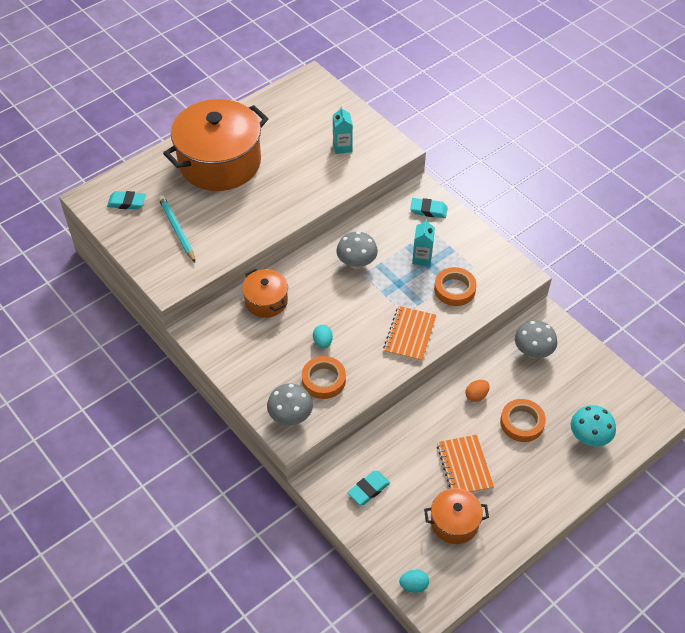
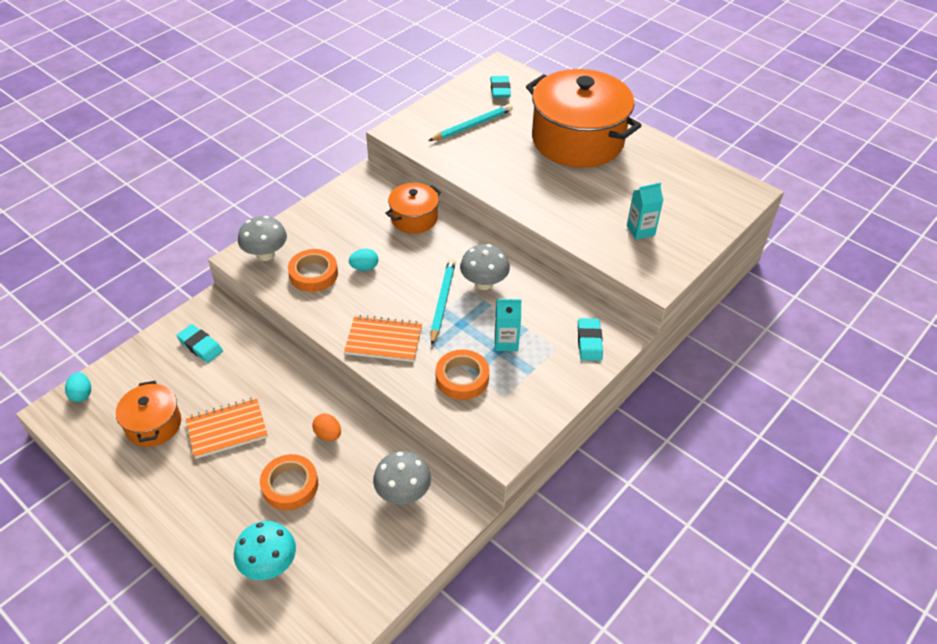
camera: 80 degrees right, 5 degrees down
(373, 292) = (442, 302): none -> turquoise pencil

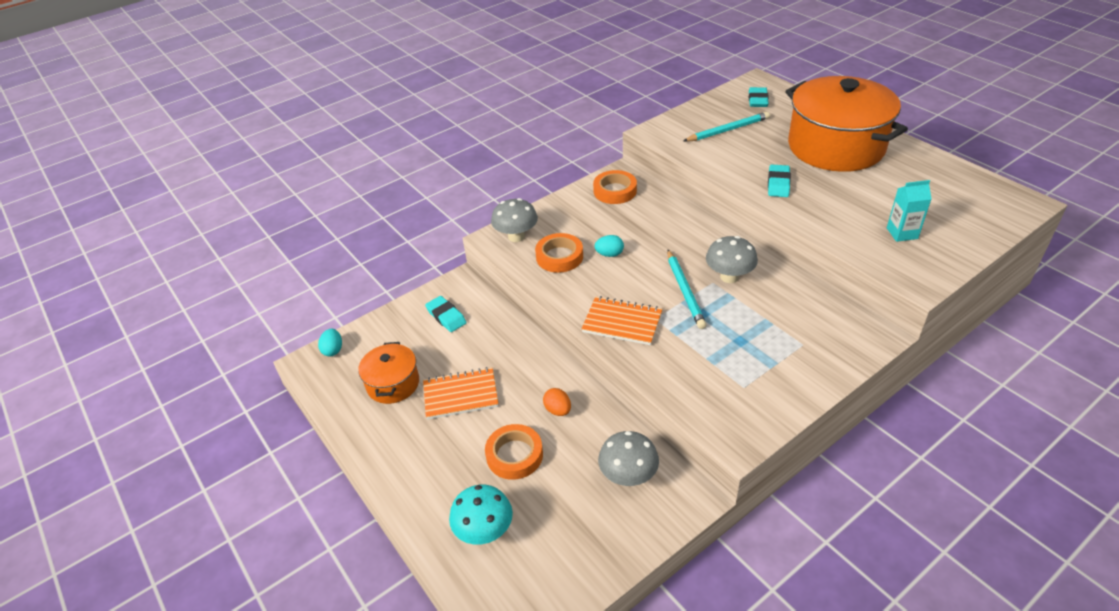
camera: 15 degrees right, 5 degrees down
(414, 218) = (662, 213): orange pot -> none
(442, 302) = (685, 291): turquoise pencil -> turquoise pencil turned 150 degrees clockwise
(462, 378) = (700, 365): orange tape -> orange tape (615, 191)
(506, 342) = (749, 334): turquoise carton -> none
(589, 342) = (839, 342): turquoise eraser -> turquoise eraser (778, 184)

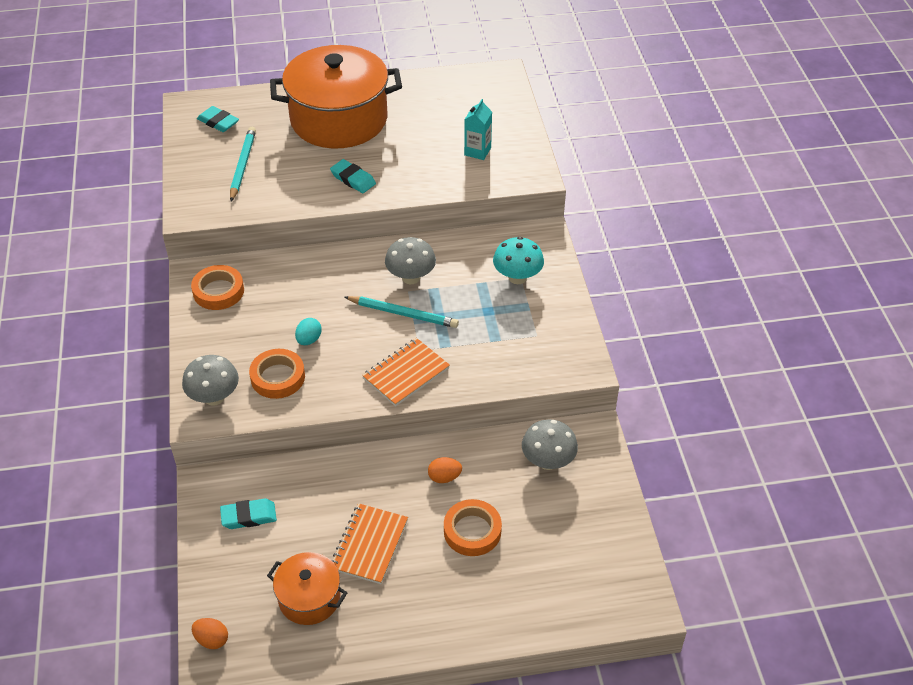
camera: 65 degrees left, 5 degrees up
(333, 350) = (212, 640): turquoise egg -> orange egg
(484, 531) = (538, 586): turquoise mushroom -> turquoise mushroom (517, 277)

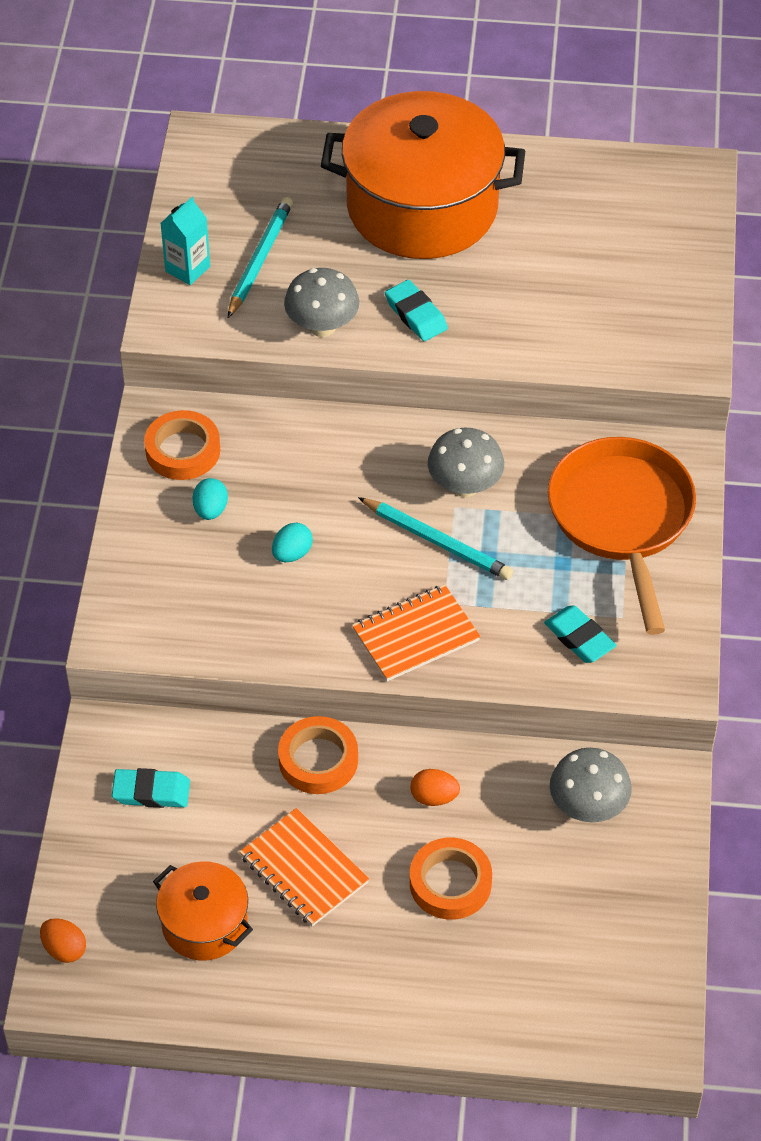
camera: 15 degrees right, 5 degrees up
(214, 397) = (140, 613): grey mushroom -> grey mushroom (322, 326)
(218, 122) = (241, 177): turquoise eraser -> turquoise eraser (579, 638)
(246, 324) = (210, 510): none -> turquoise egg
(278, 377) = (234, 602): orange tape -> orange tape (318, 760)
(369, 545) = (303, 870): orange notebook -> orange notebook turned 75 degrees counterclockwise
(477, 151) = (616, 303): turquoise carton -> turquoise carton (187, 269)
(517, 277) = (622, 518): turquoise mushroom -> orange pan

